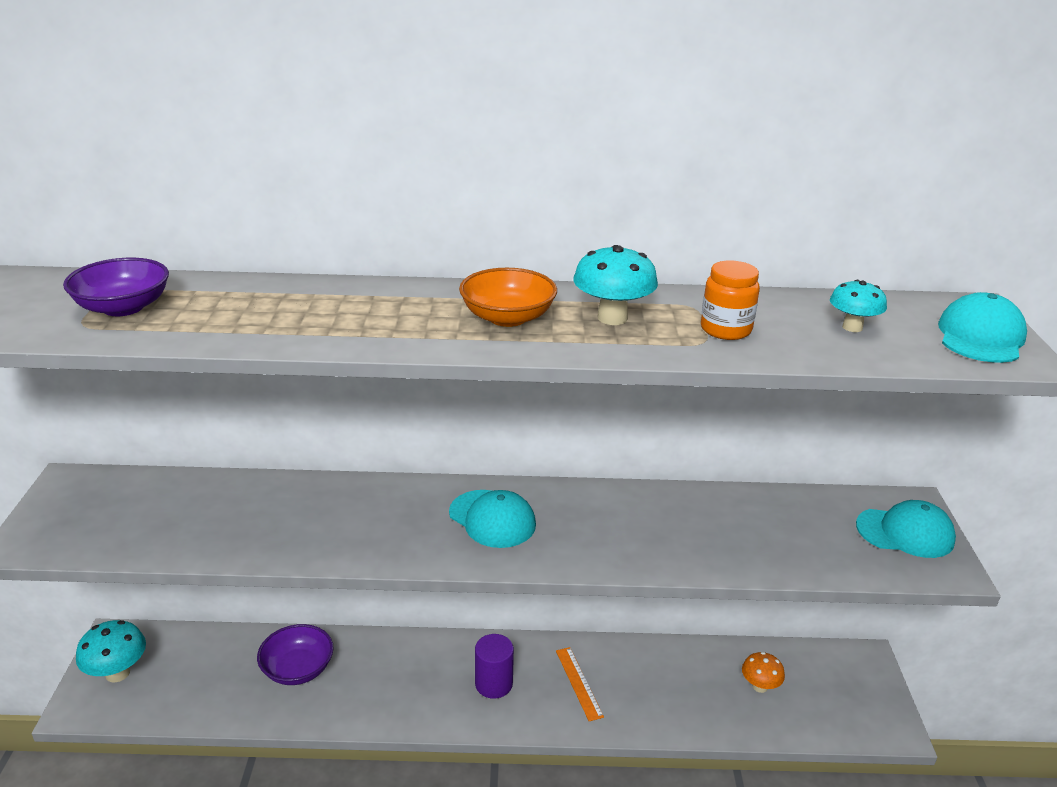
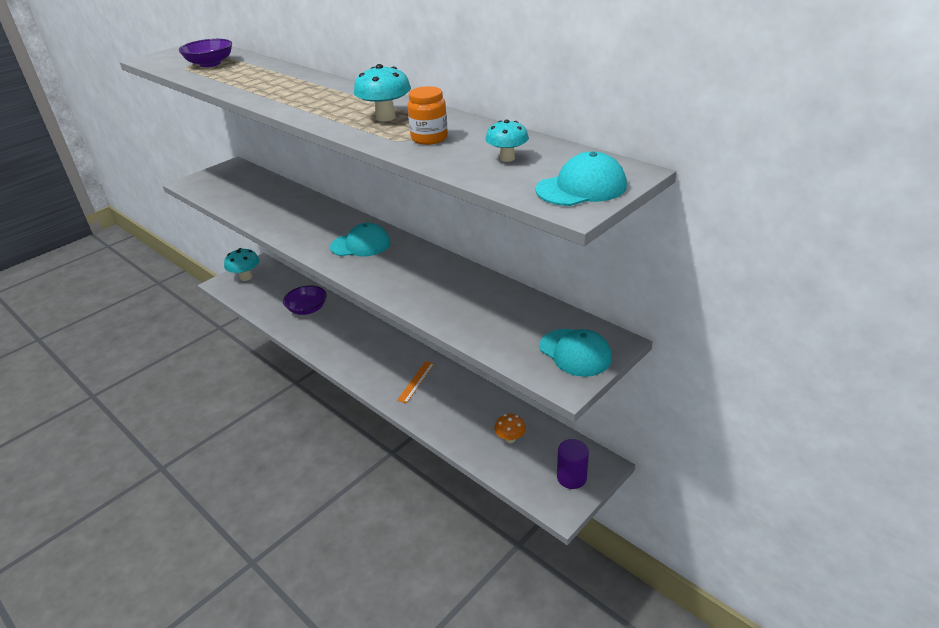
camera: 45 degrees right, 5 degrees up
(492, 519) = (360, 245): turquoise cap -> turquoise cap turned 90 degrees counterclockwise
(494, 684) = (377, 359): purple cylinder -> purple cylinder (571, 477)
(507, 317) = (338, 104): orange bowl -> none

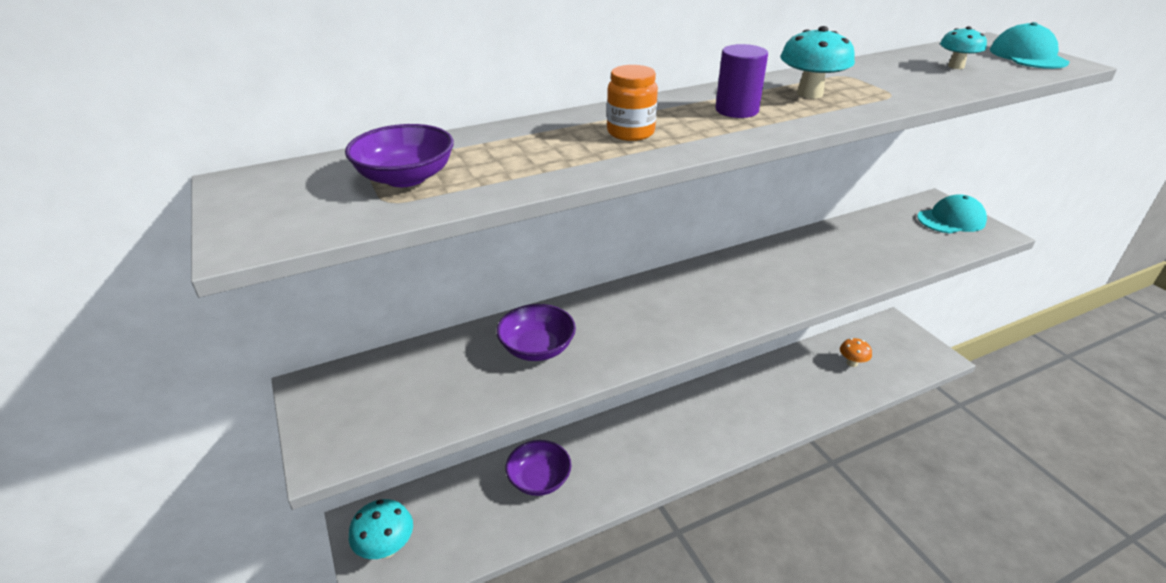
camera: 70 degrees left, 0 degrees up
(281, 207) = (537, 348): none -> purple bowl
(360, 245) = (702, 295): turquoise cap -> none
(416, 381) = (745, 405): orange ruler -> none
(429, 138) = (890, 84): orange jar -> orange jar (630, 132)
(571, 477) = (906, 342): purple cylinder -> purple cylinder (736, 110)

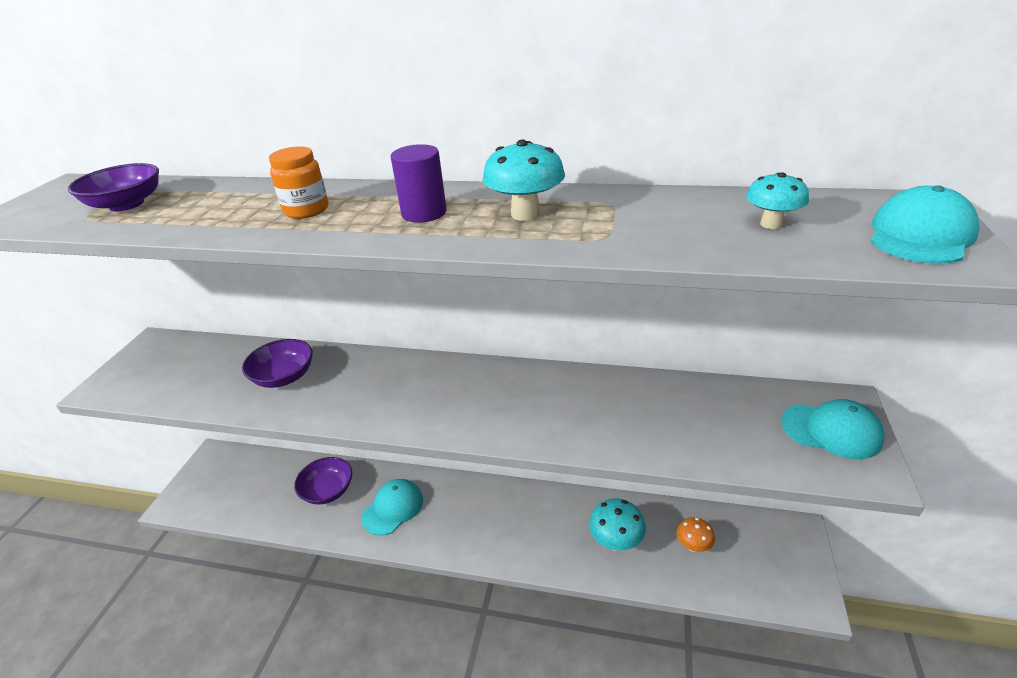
camera: 40 degrees right, 0 degrees up
(386, 548) = (206, 481): turquoise mushroom -> turquoise mushroom (615, 542)
(619, 458) = (393, 508): none -> turquoise cap

